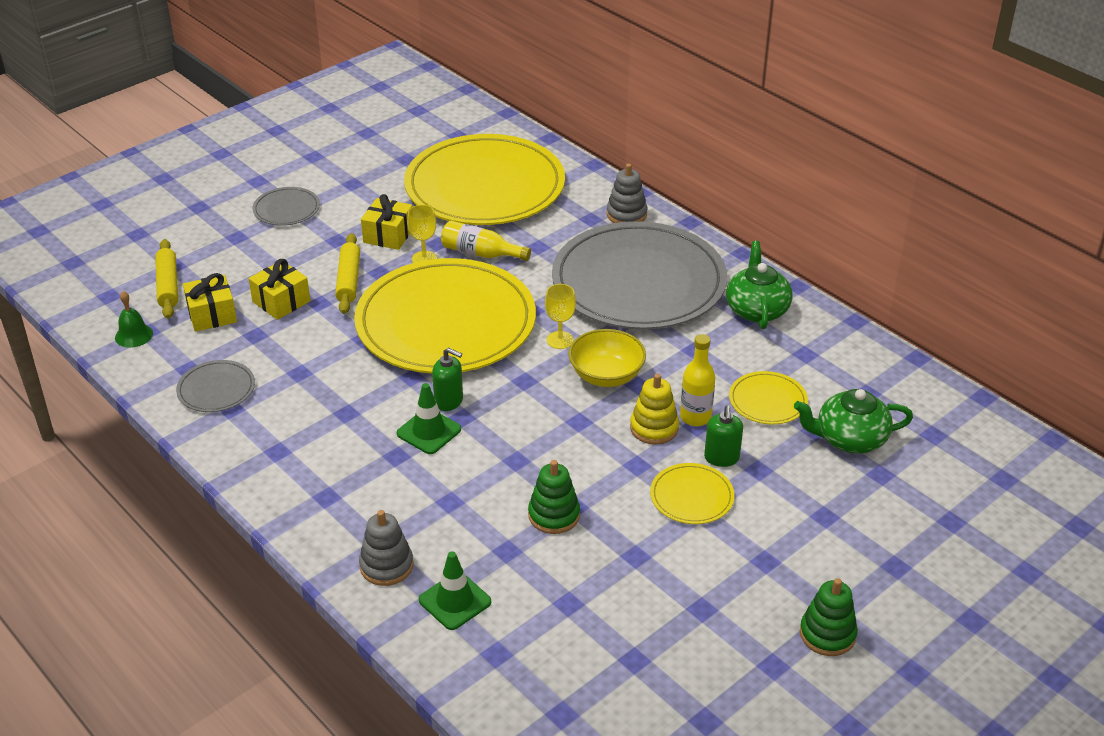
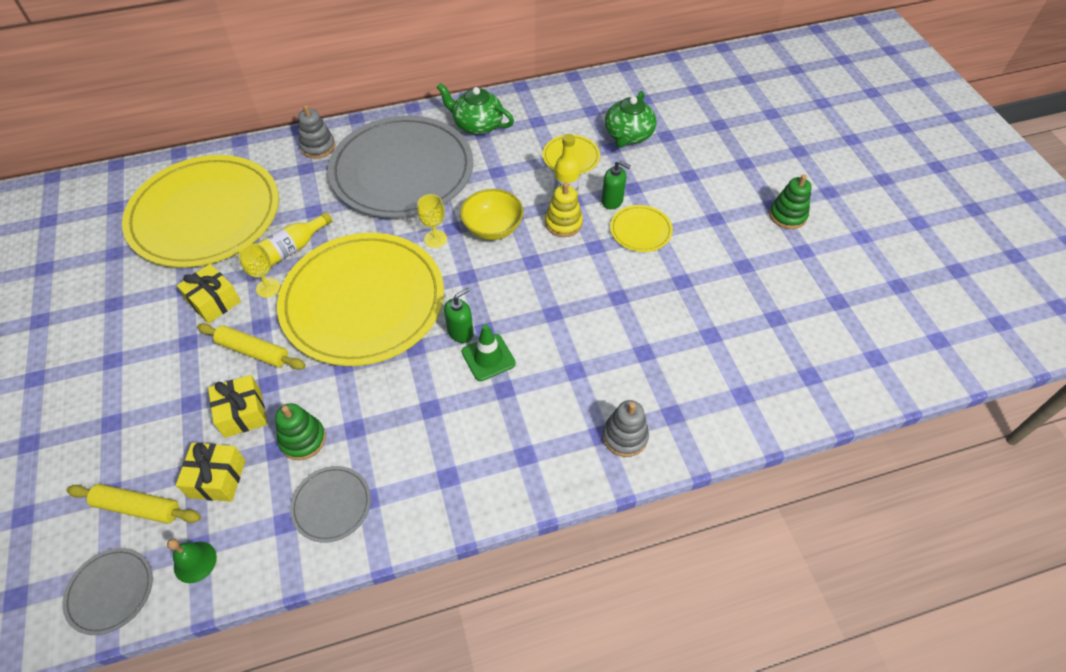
camera: 65 degrees left, 15 degrees up
(286, 209) = (104, 367): grey plate -> grey plate (110, 591)
(455, 601) = (681, 403): green traffic cone -> none
(554, 515) = (621, 311): green stacking toy -> green stacking toy (303, 439)

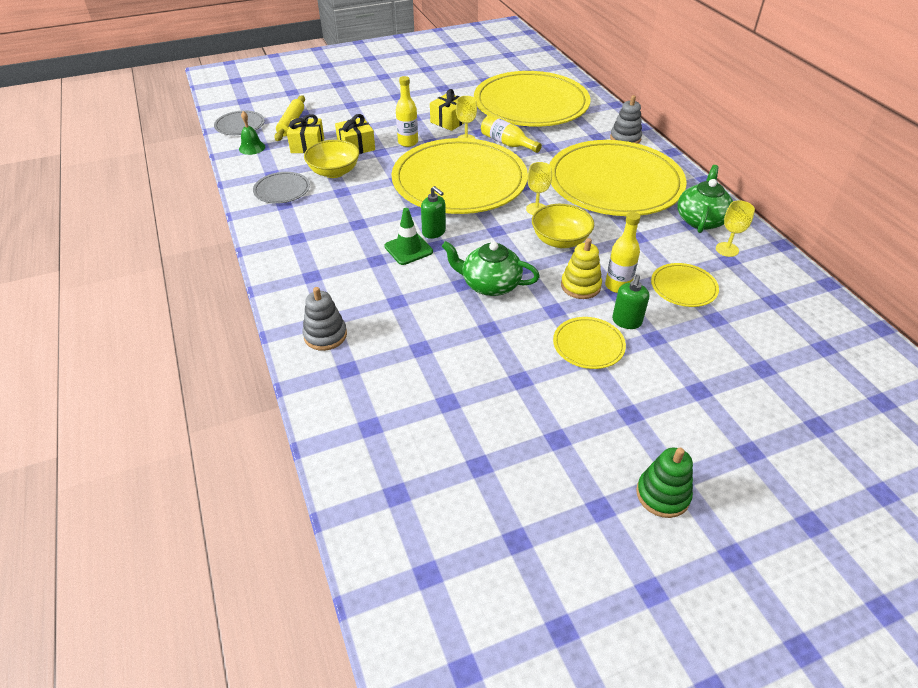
camera: 85 degrees right, 10 degrees down
(253, 351) = (408, 142): yellow rolling pin -> yellow bottle
(303, 439) = (334, 172): green stacking toy -> yellow bowl
(402, 171) = (614, 183): grey plate -> yellow plate
(523, 119) = (727, 249): none -> yellow goblet
(628, 135) = (744, 333): green teapot -> green teapot (490, 284)

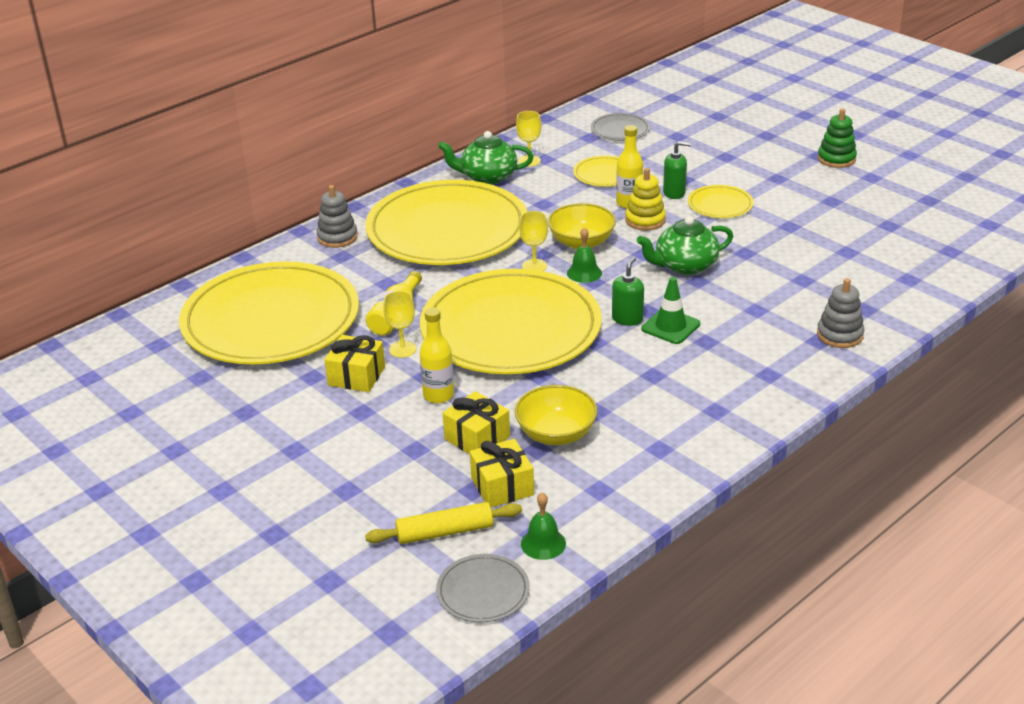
camera: 110 degrees left, 10 degrees down
(282, 190) = (630, 463): grey plate -> grey plate (620, 130)
(490, 284) = (685, 266): green teapot -> green teapot turned 75 degrees clockwise
(512, 229) = (584, 273): none -> green bell

